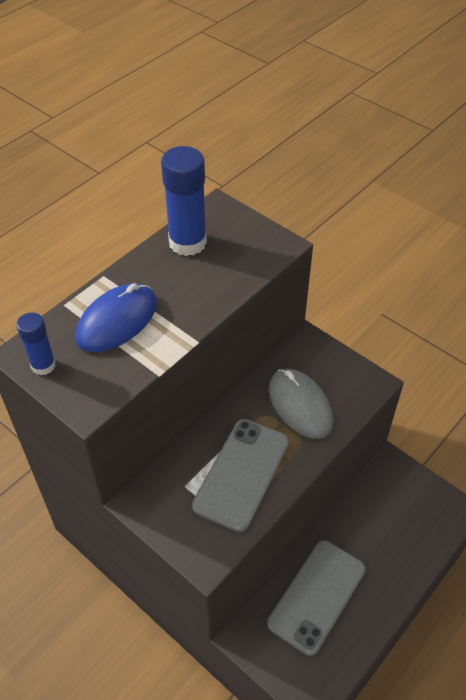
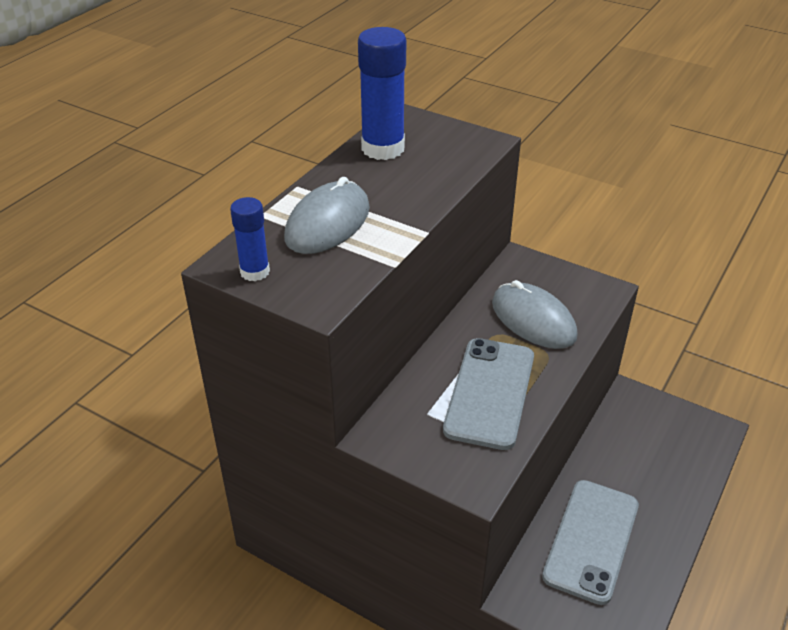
camera: 10 degrees left, 10 degrees down
(117, 320) = (327, 223): blue mouse -> grey mouse

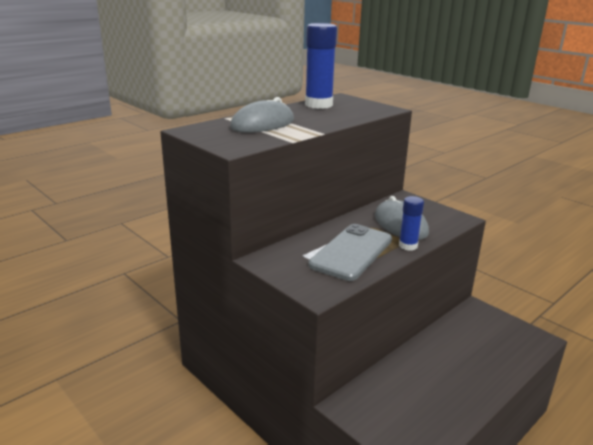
camera: 15 degrees right, 15 degrees down
(255, 272) = (203, 134): blue glue stick -> blue glue stick (408, 246)
(591, 540) = (415, 384): grey phone -> none

